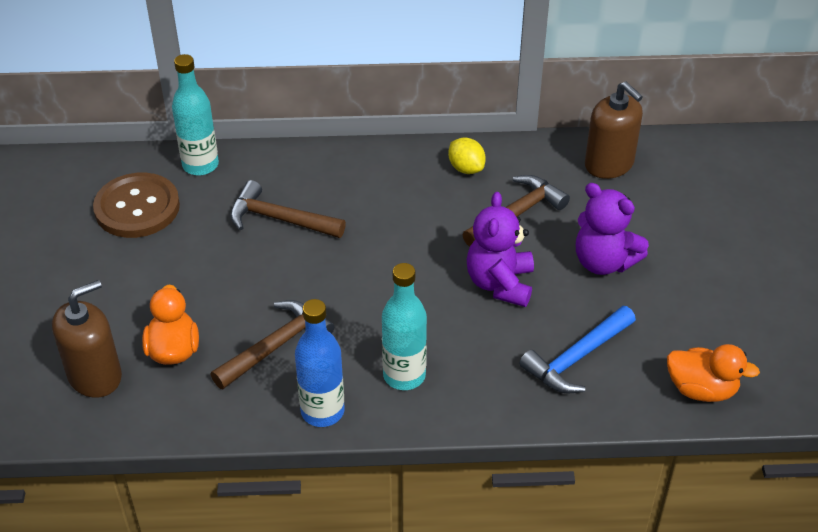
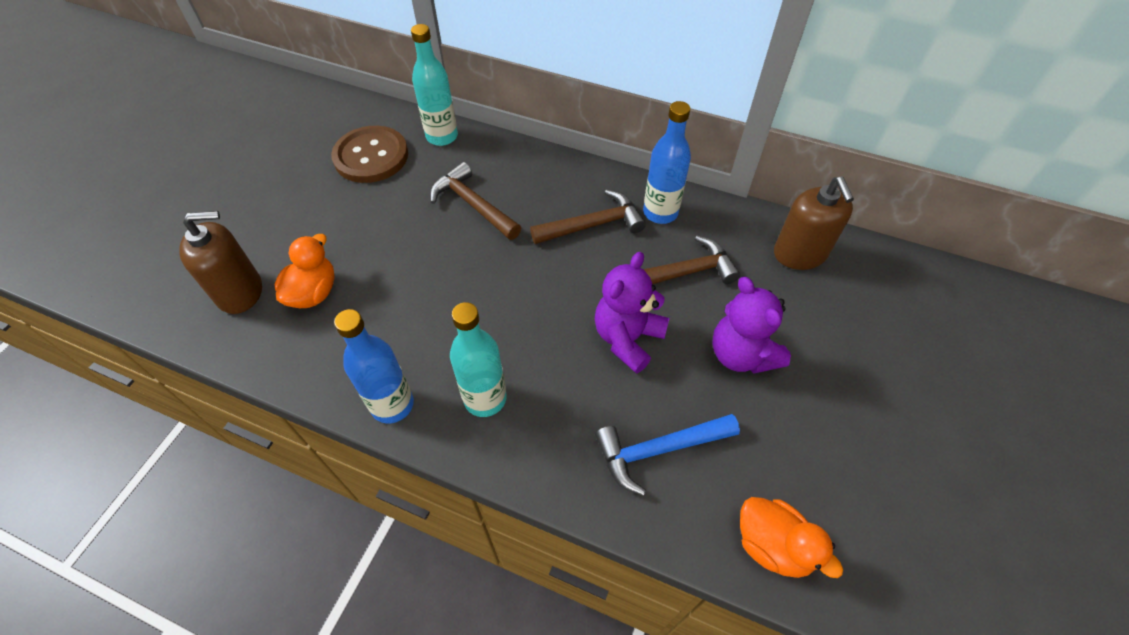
camera: 25 degrees right, 10 degrees up
(275, 346) = (395, 322): brown hammer -> brown hammer (592, 225)
(466, 168) = (660, 212): yellow lemon -> blue bottle

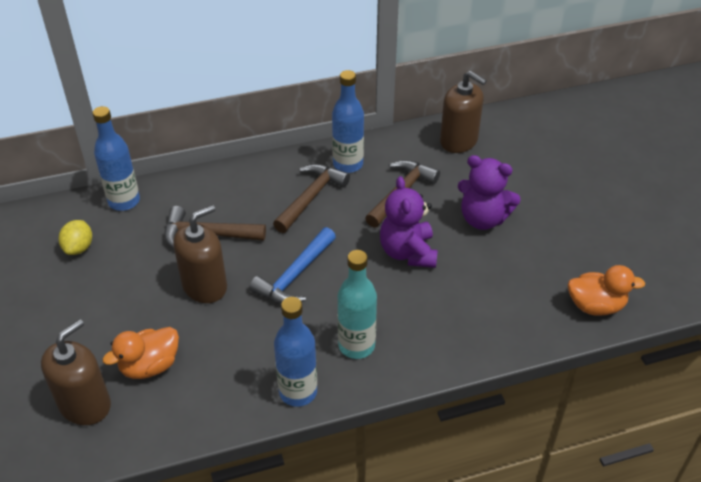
camera: 40 degrees left, 10 degrees down
(313, 293) = (150, 366): orange duck -> orange duck turned 105 degrees counterclockwise
(371, 156) = (79, 248): brown button -> yellow lemon
(423, 251) = (205, 286): none -> brown soap dispenser
(442, 136) = (124, 201): turquoise bottle -> blue bottle
(659, 450) = (491, 301): blue hammer -> blue hammer (295, 275)

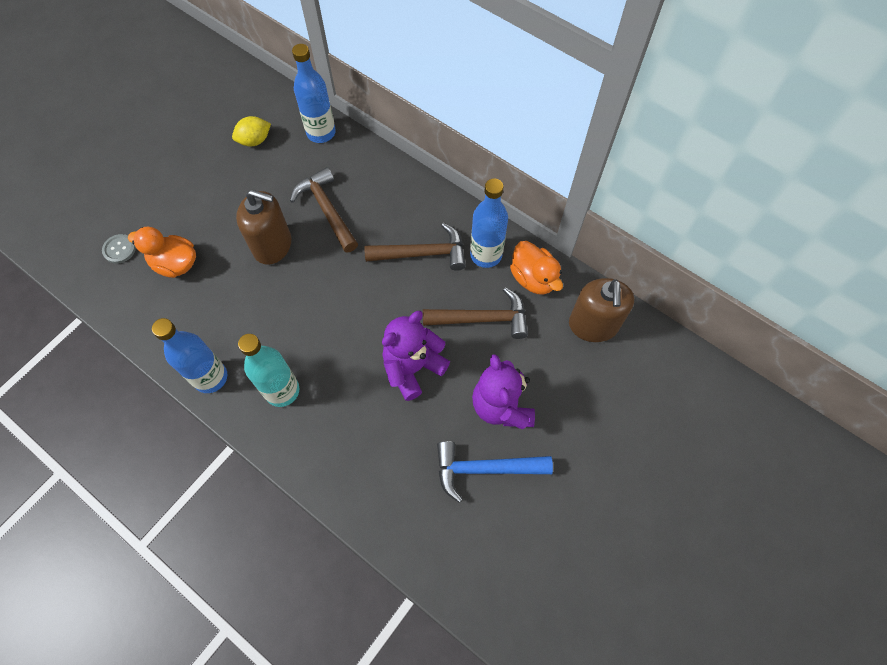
camera: 55 degrees right, 20 degrees up
(85, 405) = (119, 249): brown soap dispenser -> grey button
(295, 275) = (326, 299): blue hammer -> blue hammer (485, 469)
(595, 306) = (460, 567): orange duck -> orange duck (533, 278)

